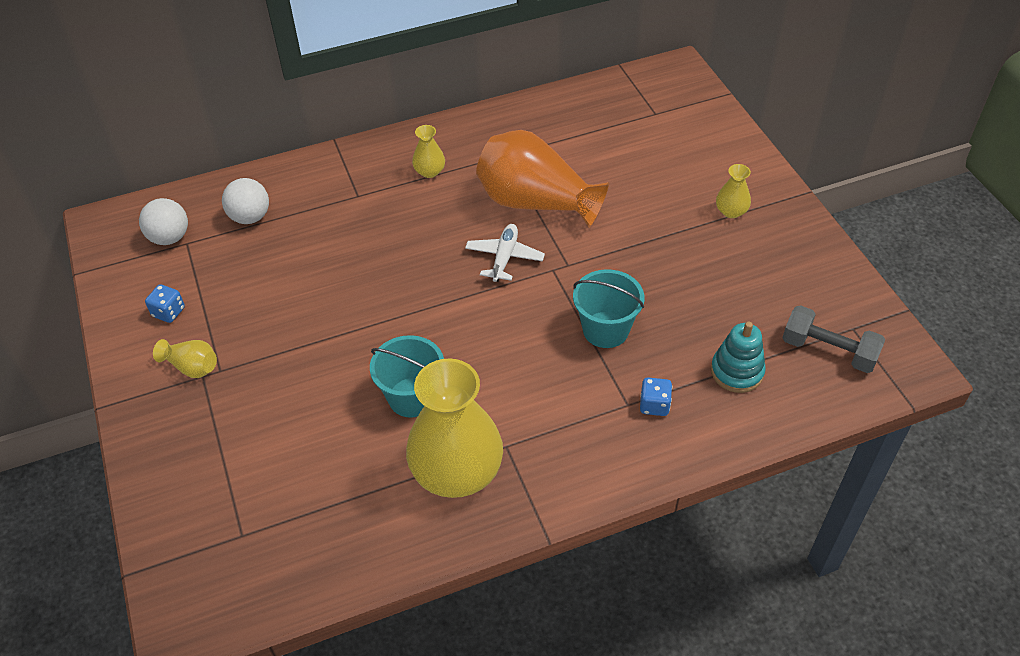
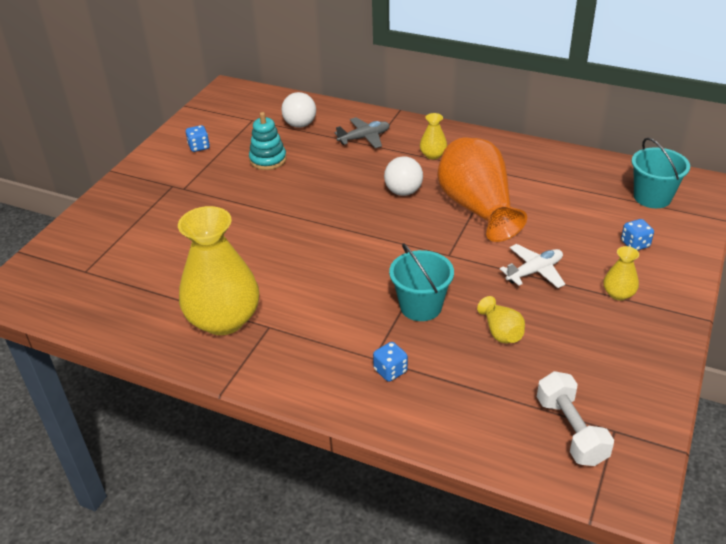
camera: 45 degrees right, 10 degrees down
(170, 237) = (248, 113): white ball -> white ball (403, 192)
(192, 367) = (173, 178): yellow vase -> yellow vase (501, 332)
(339, 192) = (364, 138): none -> grey plane
(412, 397) = (255, 265): turquoise bucket -> turquoise bucket (652, 197)
(504, 258) = (413, 226): white plane -> white plane (534, 271)
(692, 157) = (635, 244): none -> blue dice
(737, 372) = (477, 393): turquoise stacking toy -> turquoise stacking toy (268, 160)
(828, 351) = (570, 430): grey dumbbell -> white dumbbell

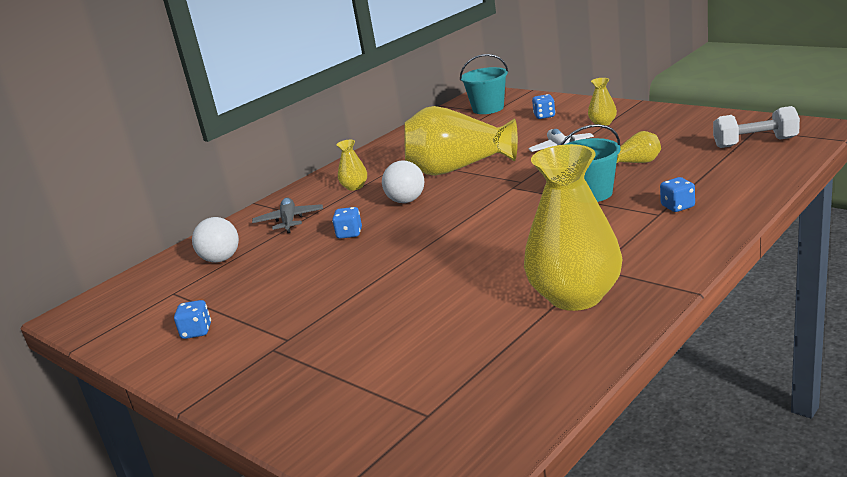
camera: 70 degrees left, 15 degrees down
(268, 160) = (277, 278): turquoise stacking toy -> none
(339, 175) = (349, 234): none -> blue dice
(477, 208) = (458, 169): orange vase -> yellow vase

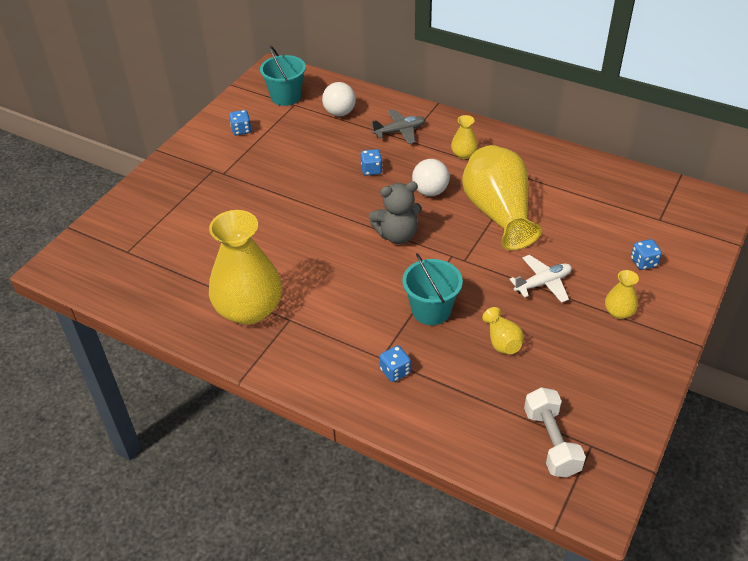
camera: 75 degrees right, 20 degrees up
(470, 214) = (397, 235): none -> grey teddy bear
(488, 108) = (669, 214): turquoise bucket -> turquoise bucket (286, 97)

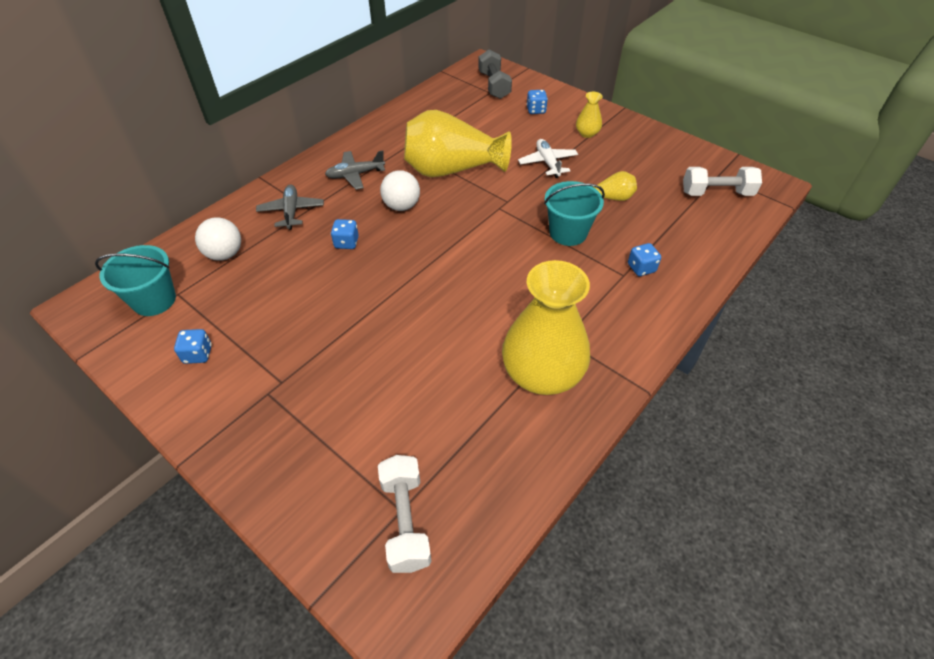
camera: 80 degrees left, 5 degrees up
(119, 255) = (405, 520): none -> white dumbbell
(397, 235) = (458, 239): grey teddy bear -> none
(463, 154) = (355, 175): yellow vase -> grey plane
(677, 221) = (494, 85): none -> grey dumbbell

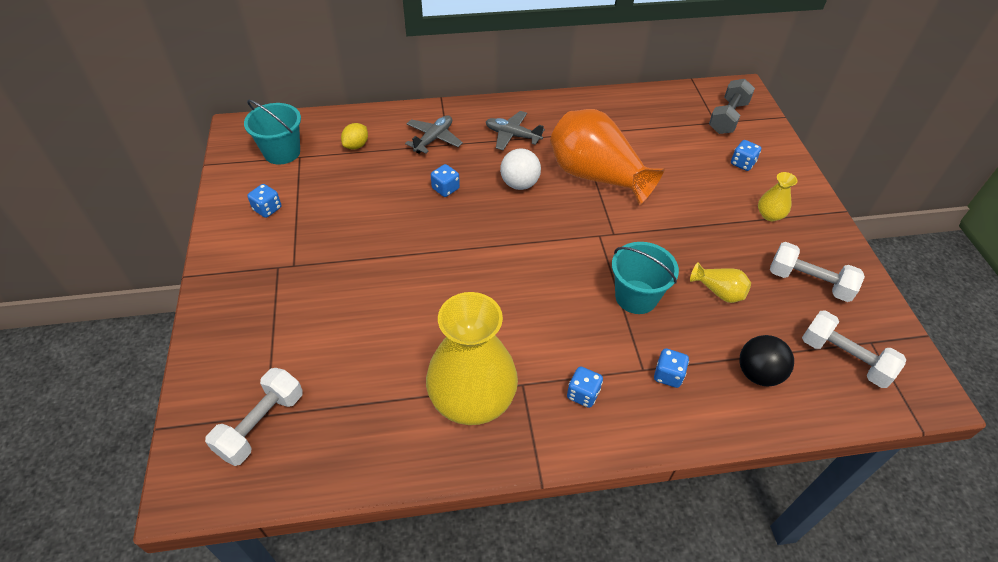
camera: 40 degrees right, 0 degrees up
(225, 254) = (356, 145): white ball -> yellow lemon
(452, 170) = (596, 176): yellow vase -> orange vase
(548, 163) = (694, 221): white plane -> none
(607, 316) = (583, 394): none -> blue dice
(652, 161) = (809, 282): none -> white dumbbell
(686, 232) = (758, 373): none -> black ball

